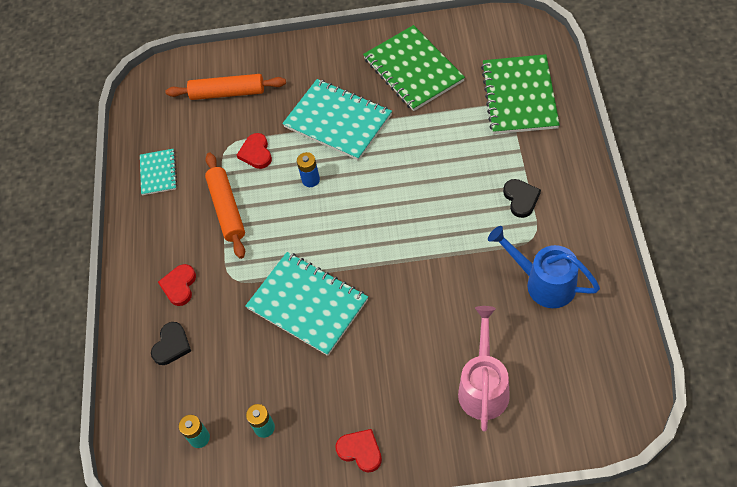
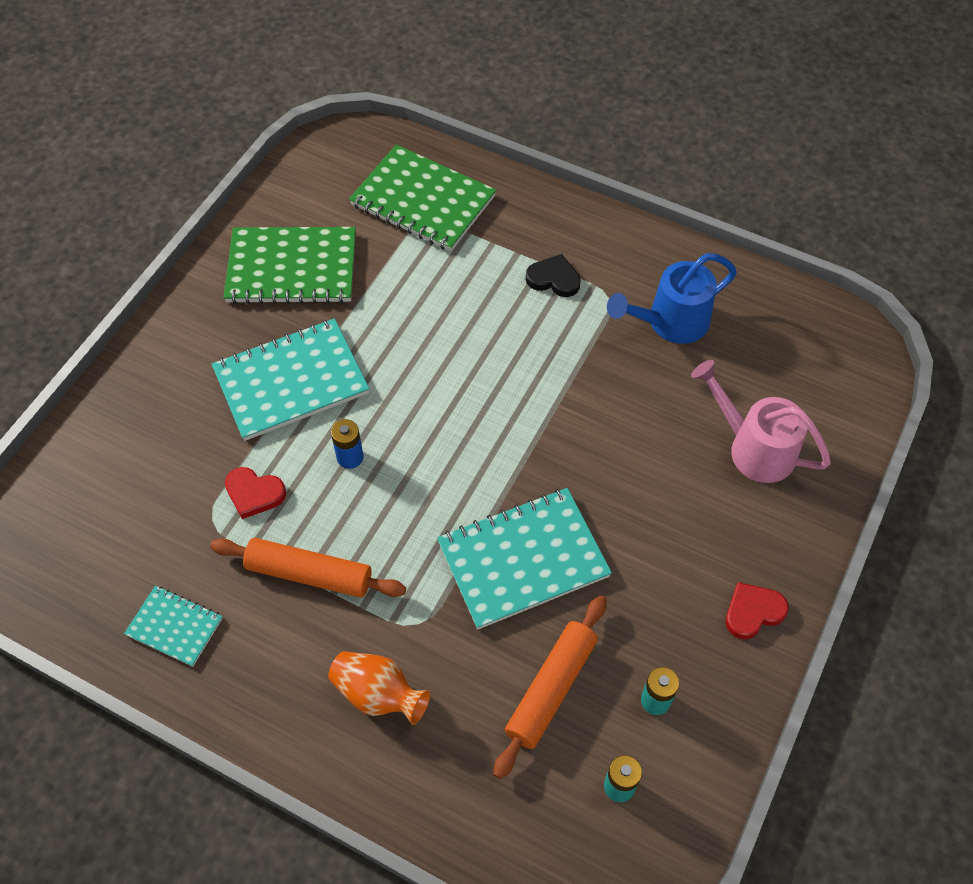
camera: 65 degrees left, 0 degrees up
(172, 345) = (461, 751): black heart -> none
(179, 286) = (378, 694): red heart -> orange vase
(227, 93) = (126, 473): orange rolling pin -> orange rolling pin (550, 688)

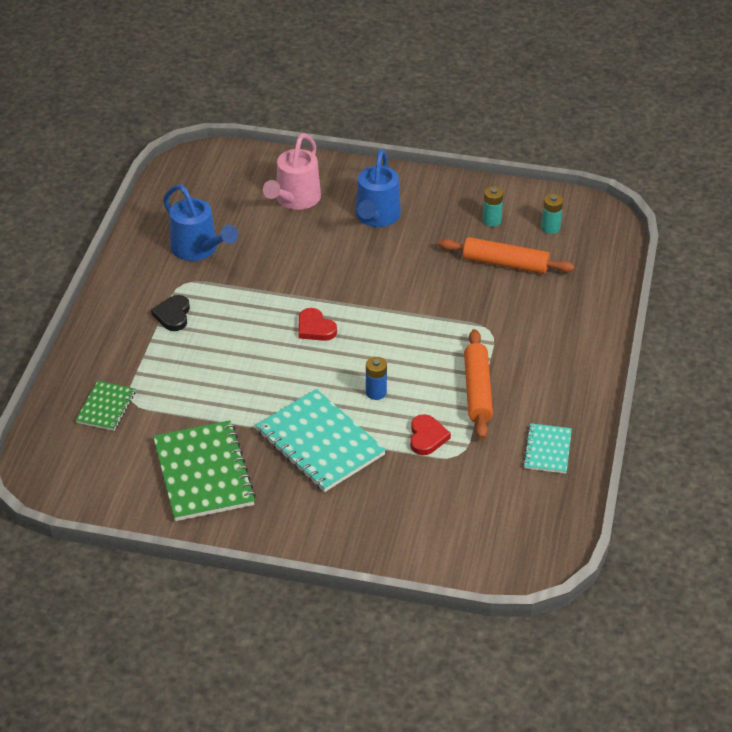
camera: 105 degrees left, 15 degrees down
(378, 694) = (545, 337): orange vase -> none
(423, 200) = (106, 407): green notebook -> green notebook, size x0.53
(523, 559) = (422, 290): turquoise notebook -> none
(695, 541) = (376, 217): none -> blue watering can
(753, 612) = (416, 189): red heart -> red heart (315, 328)

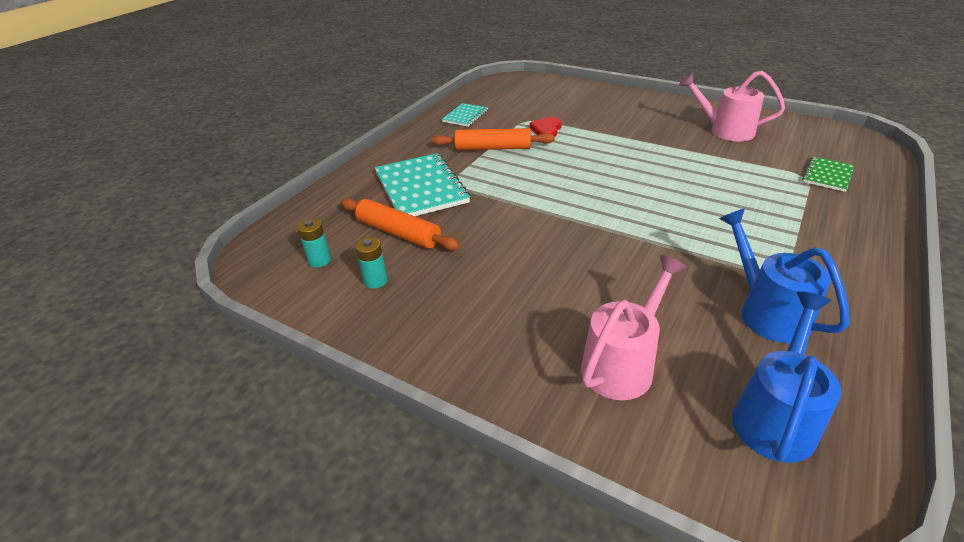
camera: 160 degrees left, 5 degrees down
(173, 315) = (782, 239): black heart -> none
(203, 473) = (725, 130): green notebook -> pink watering can
(315, 328) = (620, 206): red heart -> none
(320, 443) = (630, 135): turquoise notebook -> turquoise notebook (421, 188)
(376, 217) = (513, 312): blue watering can -> blue watering can (775, 416)
(376, 392) = (576, 156): blue battery -> none
(478, 391) = (493, 148): orange rolling pin -> orange rolling pin turned 75 degrees clockwise

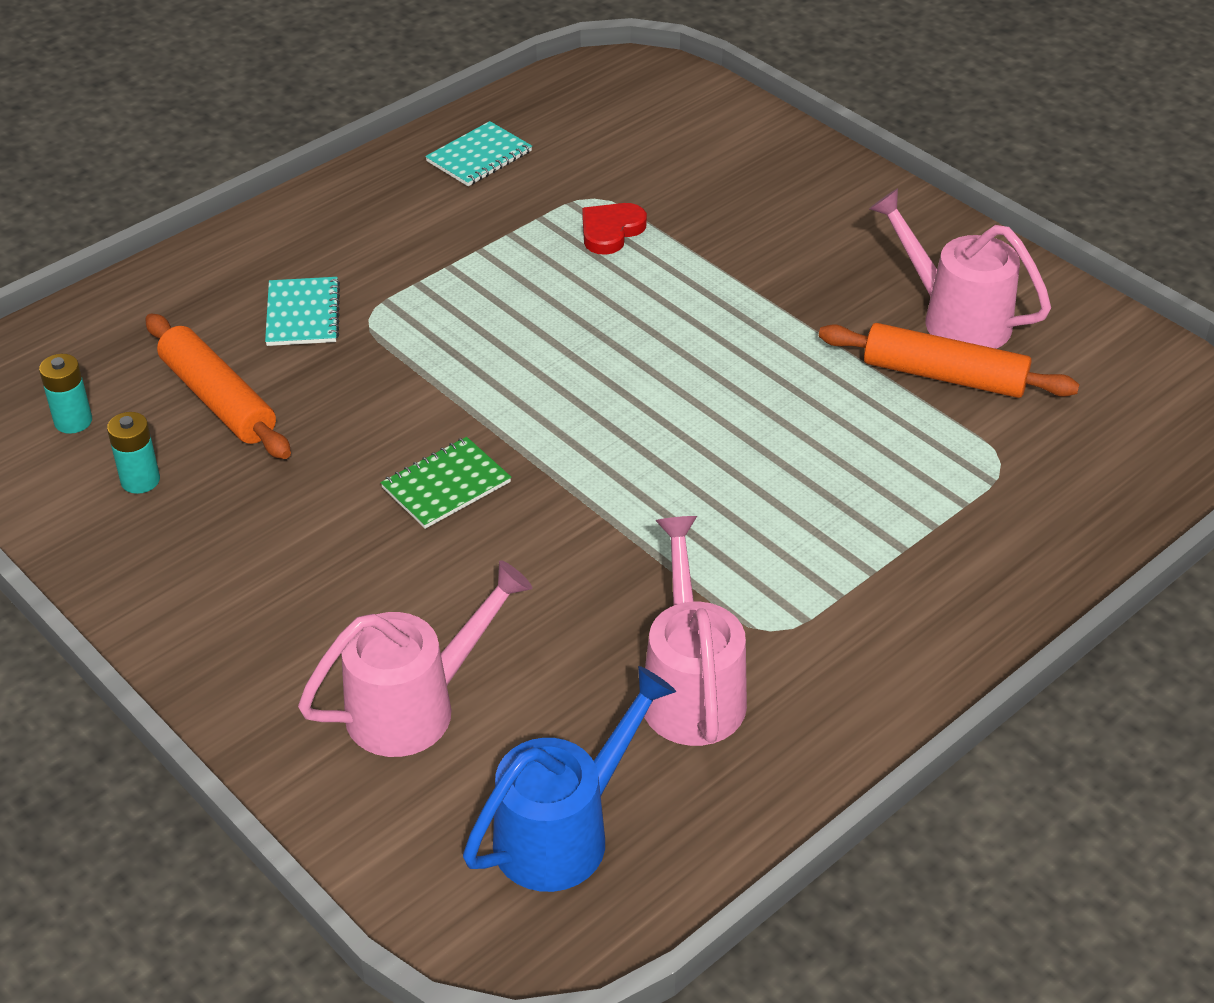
camera: 15 degrees right, 5 degrees up
(421, 188) = (302, 314): turquoise notebook -> turquoise notebook, size x0.53
(493, 148) = (482, 252): orange rolling pin -> orange rolling pin (944, 375)
(766, 311) = (691, 688): blue watering can -> pink watering can
(827, 175) = (1049, 471): green notebook -> green notebook (446, 485)

